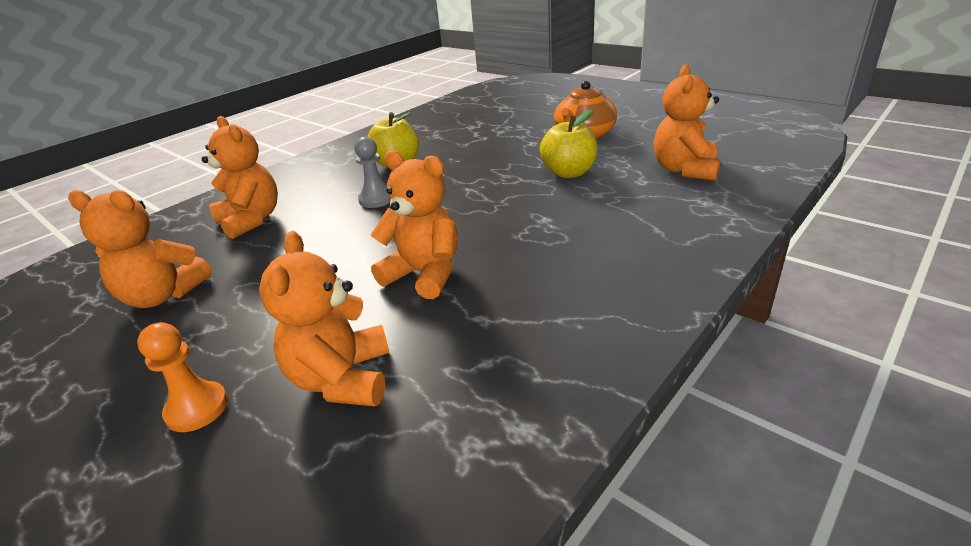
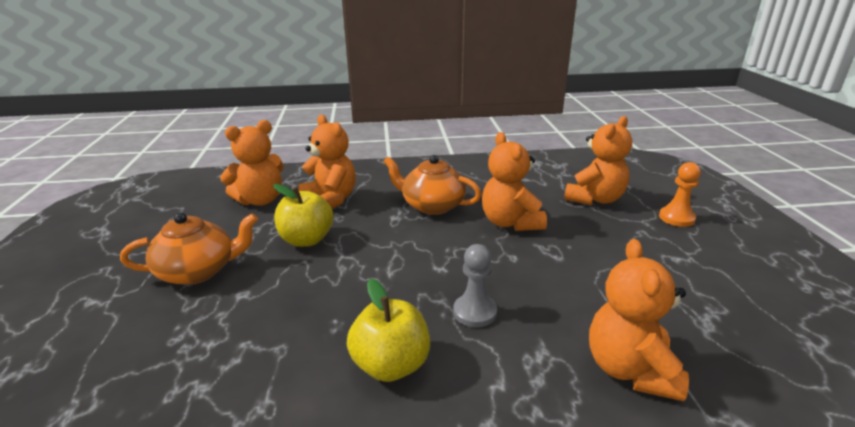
camera: 140 degrees left, 5 degrees down
(163, 295) = (725, 307): orange teddy bear -> orange teddy bear (330, 200)
(534, 247) = (432, 205): none -> orange teapot

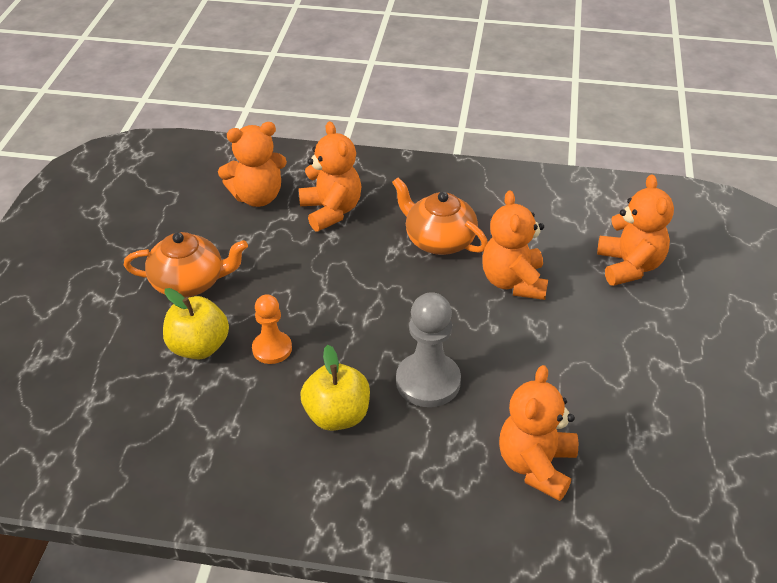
camera: 15 degrees right, 15 degrees up
(306, 240) = (295, 263): yellow apple -> yellow apple (199, 347)
(475, 312) = (428, 382): grey pawn -> grey pawn, size x1.58
(595, 199) = (629, 266): orange teddy bear -> orange teddy bear turned 60 degrees counterclockwise
(676, 218) = (706, 313): orange pawn -> orange pawn (272, 349)

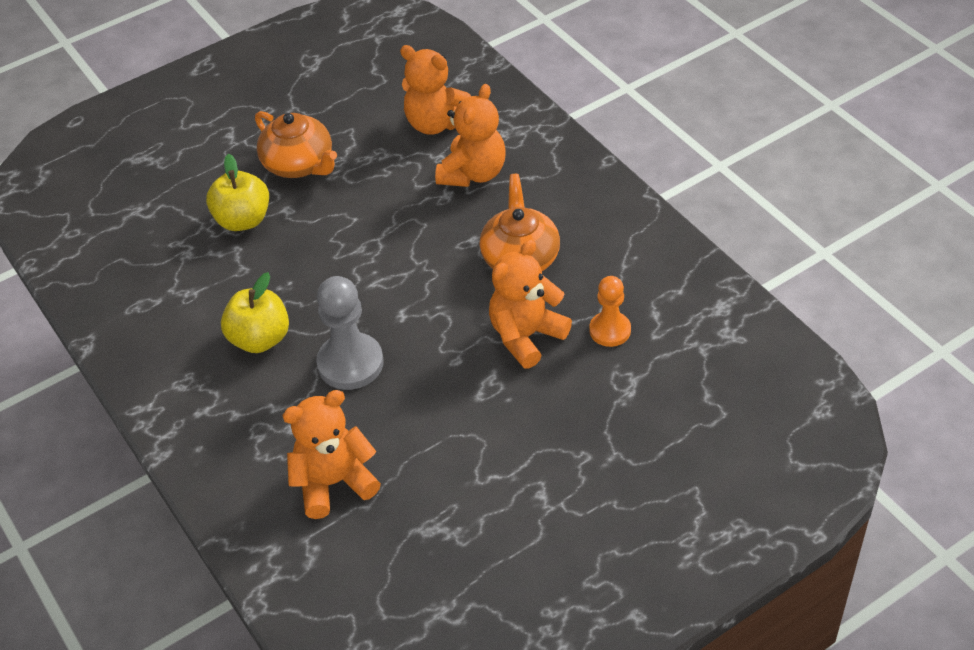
camera: 50 degrees right, 5 degrees up
(272, 349) = (285, 257): orange pawn -> orange pawn (610, 330)
(629, 266) = (644, 396): orange teddy bear -> none

